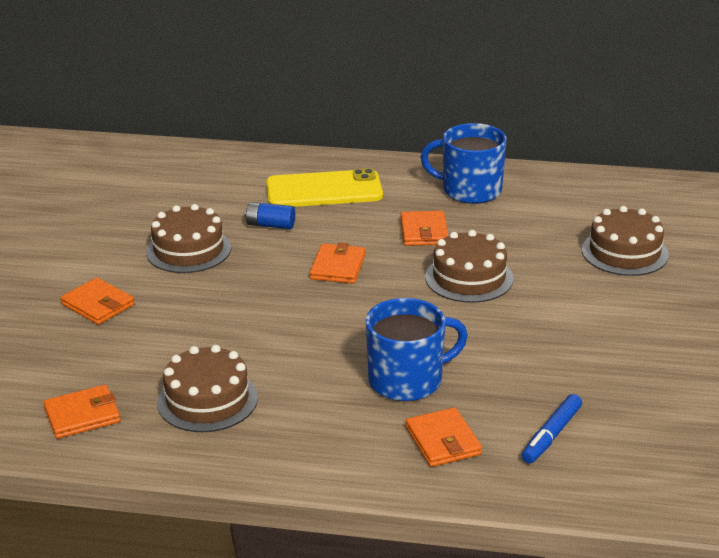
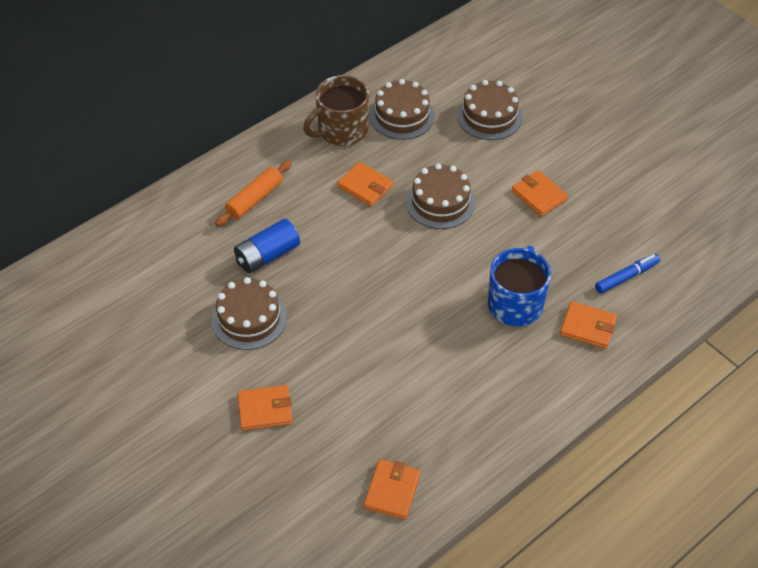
camera: 50 degrees left, 20 degrees up
(207, 400) = (440, 414): brown cake -> brown cake (402, 116)
(270, 225) = (267, 255): blue battery -> blue battery, size x1.51
(324, 190) = (254, 199): yellow phone -> orange rolling pin
(338, 267) = (359, 255): orange wallet -> orange wallet (539, 195)
(470, 190) = (341, 130): blue mug -> brown mug
(551, 435) = (626, 277): blue marker -> blue marker turned 105 degrees counterclockwise

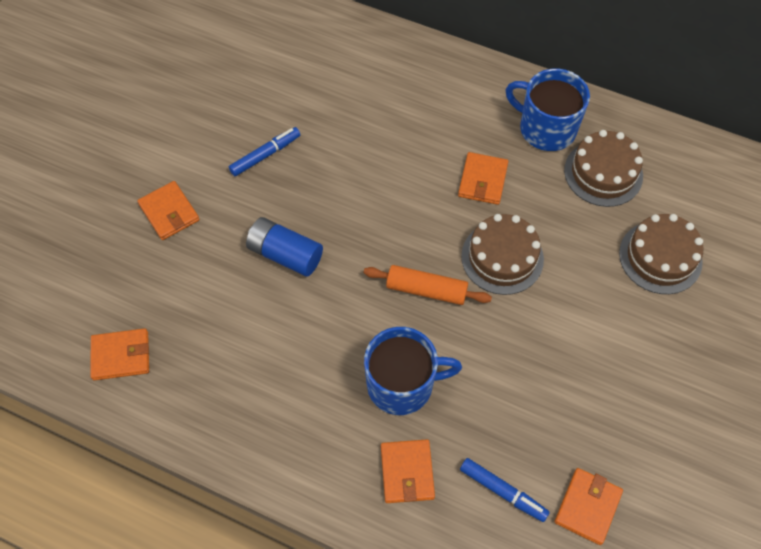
camera: 65 degrees right, 10 degrees up
(249, 318) = (265, 155): brown cake -> blue marker
(254, 199) = (410, 96): orange rolling pin -> orange rolling pin (426, 290)
(267, 255) = (347, 136): blue battery -> blue battery (285, 254)
(341, 130) = (546, 128): brown mug -> blue mug
(539, 195) = (571, 353): orange wallet -> orange wallet (588, 507)

